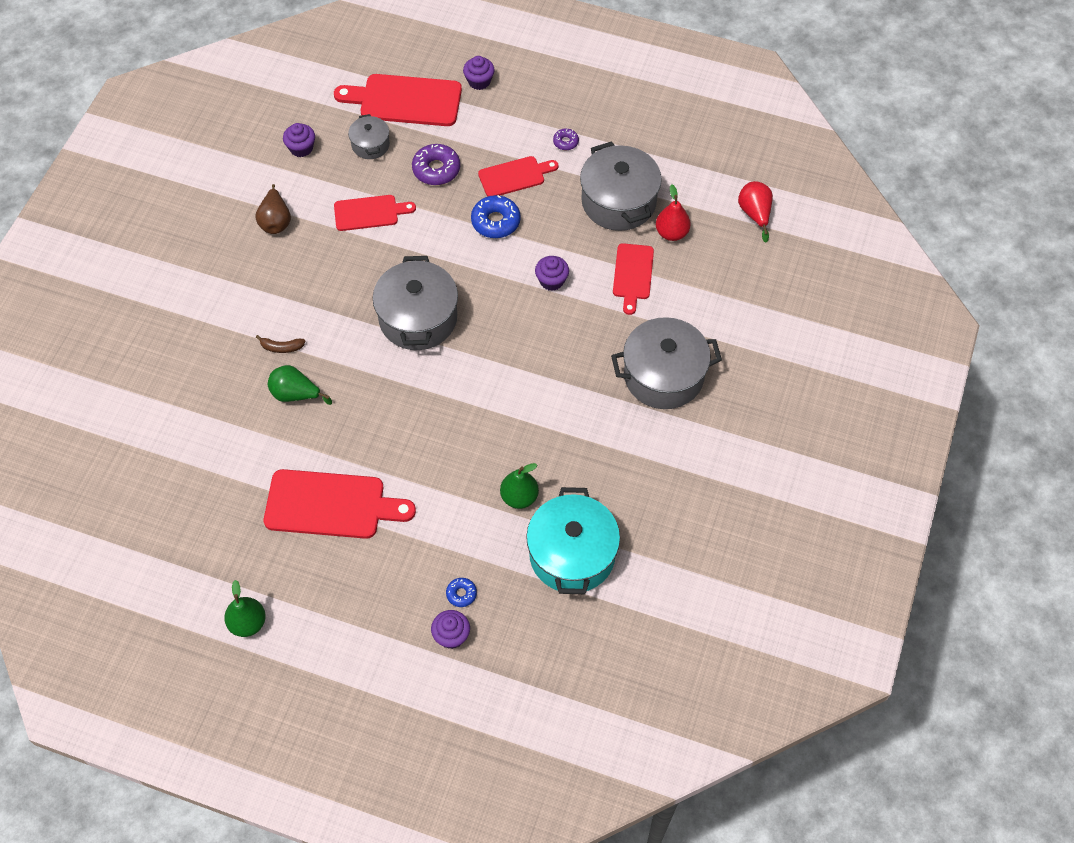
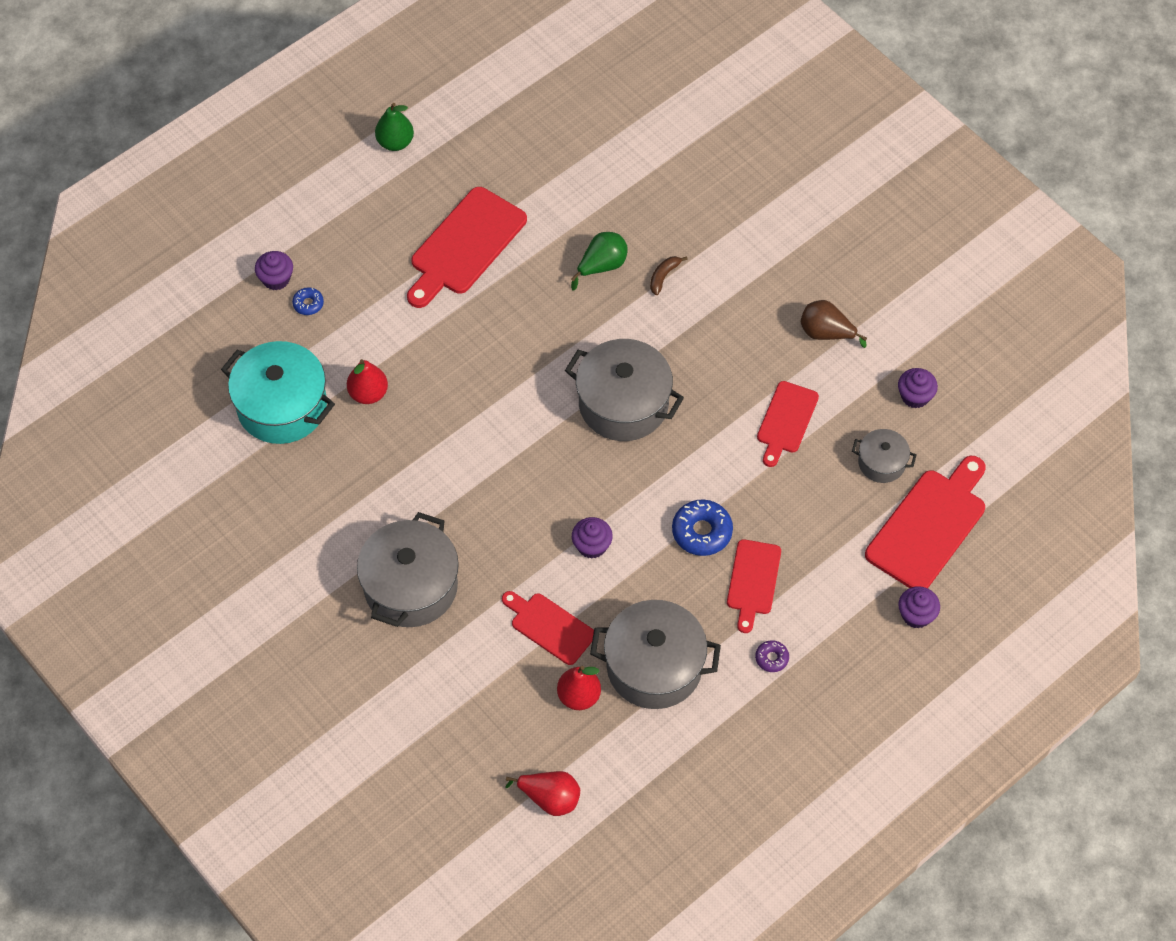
camera: 120 degrees right, 0 degrees up
(436, 169) = (808, 510): purple donut -> none
(519, 497) = (368, 393): green pear -> red pear

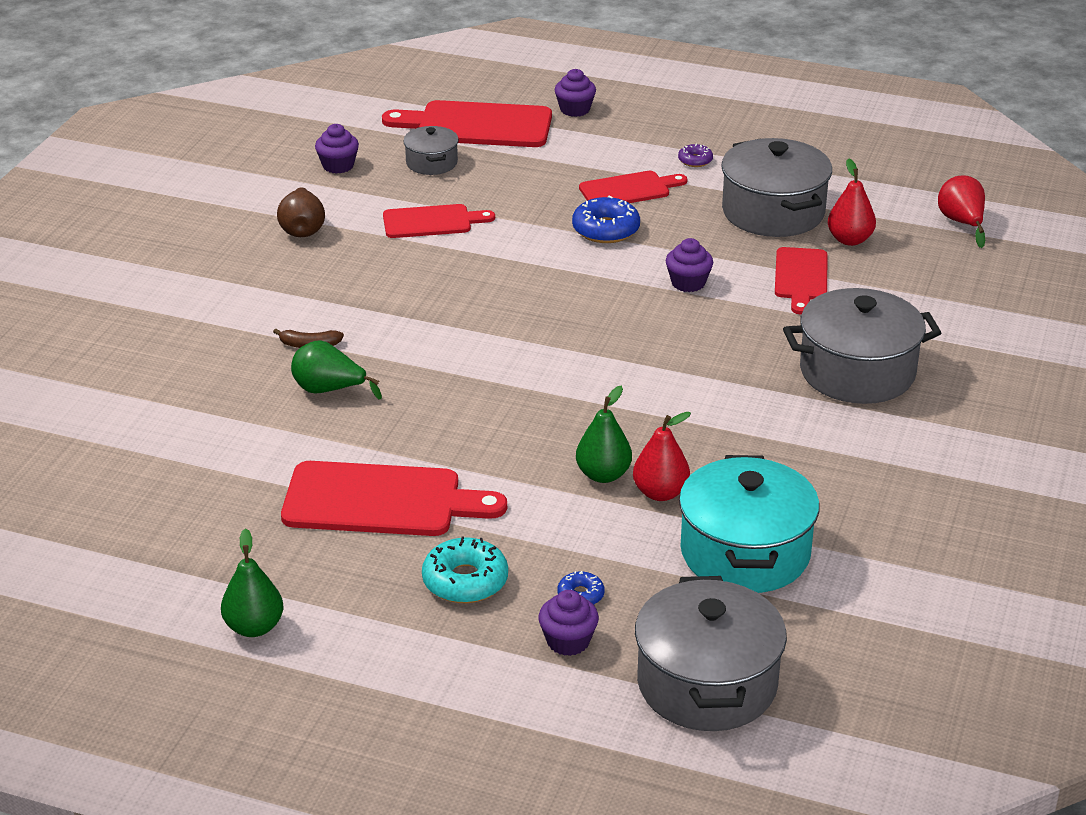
camera: 120 degrees left, 25 degrees down
(361, 254) = (465, 581): none -> turquoise donut
(408, 372) = (603, 475): none -> green pear
(623, 404) = (502, 317): grey pot -> grey pot (707, 684)

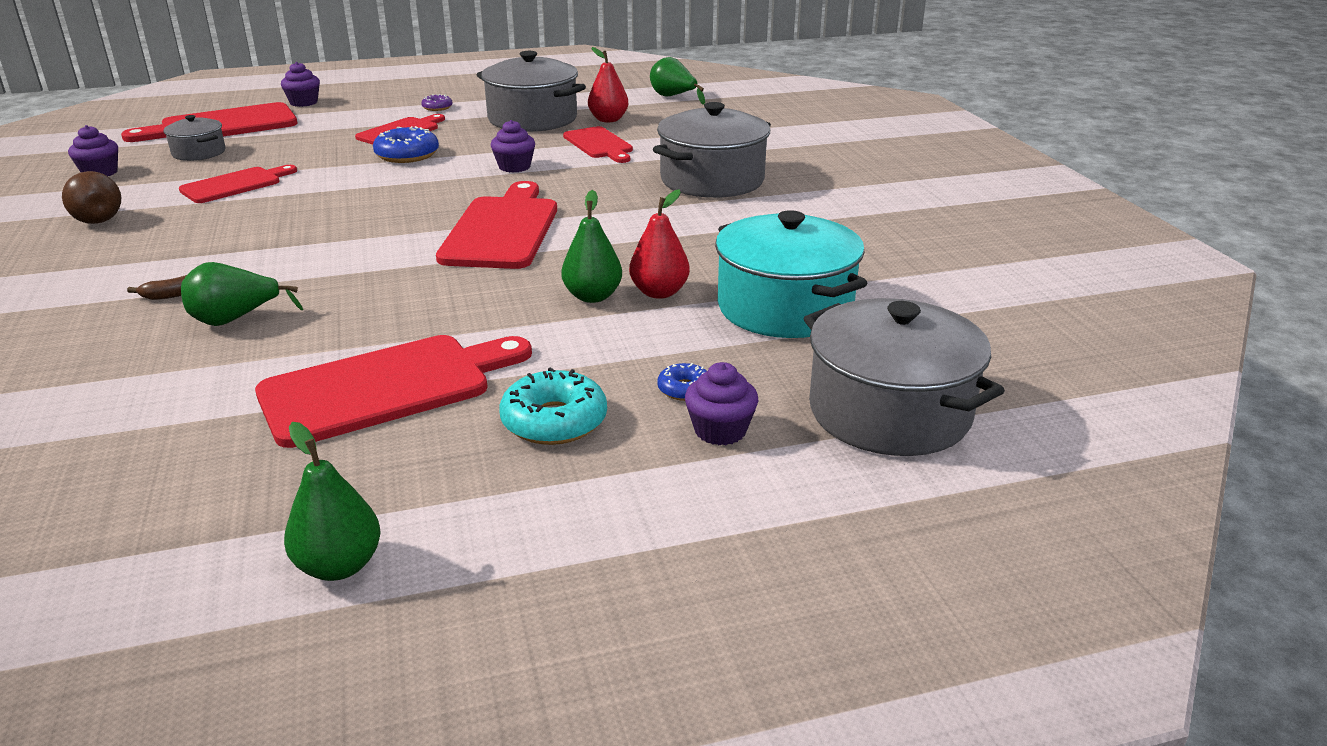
camera: 35 degrees left, 5 degrees down
(602, 366) = (502, 230): none -> red cutting board
(961, 223) = (673, 97): red pear -> green pear

